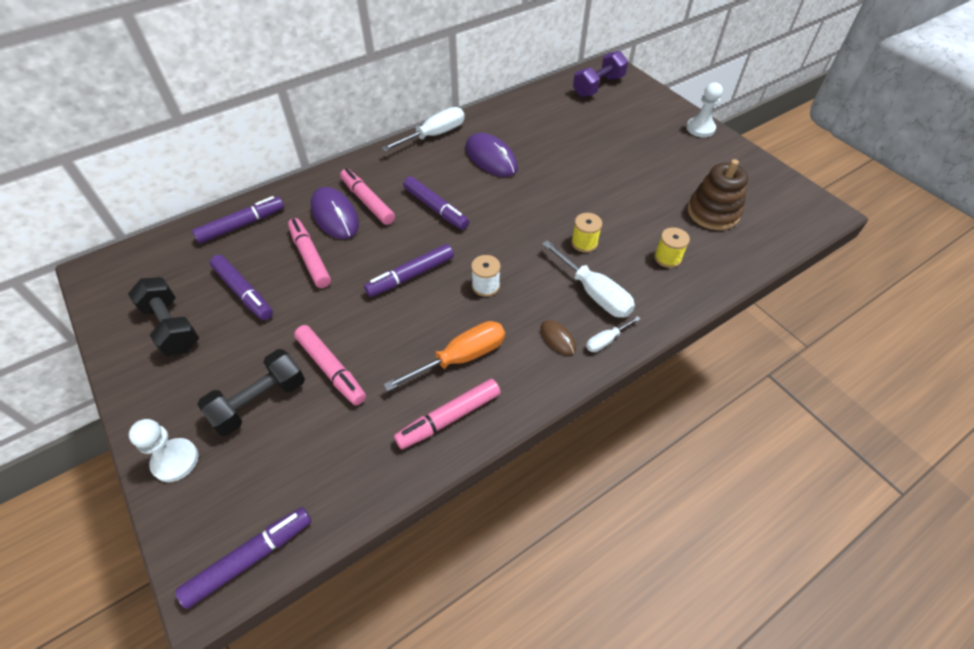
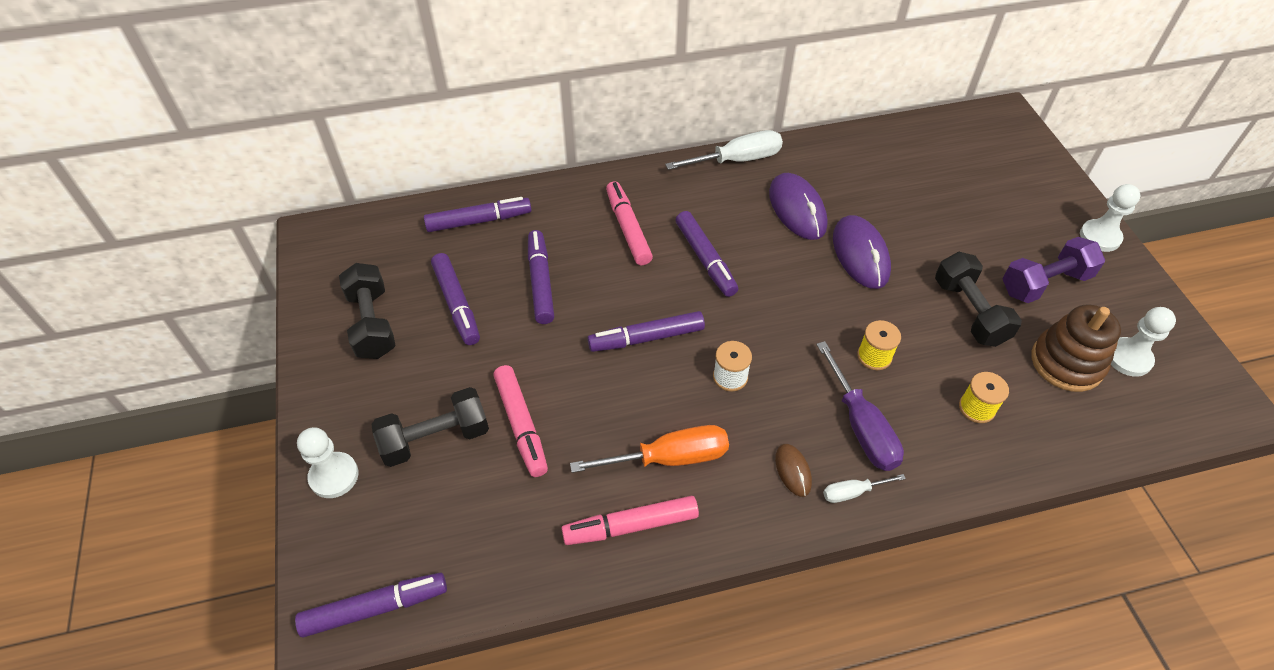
camera: 20 degrees right, 0 degrees up
(310, 257) = (540, 282): pink marker -> purple marker
(335, 216) = (584, 237): purple mouse -> purple mouse (860, 254)
(594, 293) = (861, 426): white screwdriver -> purple screwdriver
(598, 86) = (978, 140): purple dumbbell -> purple dumbbell (1044, 283)
(637, 196) = (969, 312): none -> black dumbbell
(750, 199) = (1128, 358): none -> white pawn

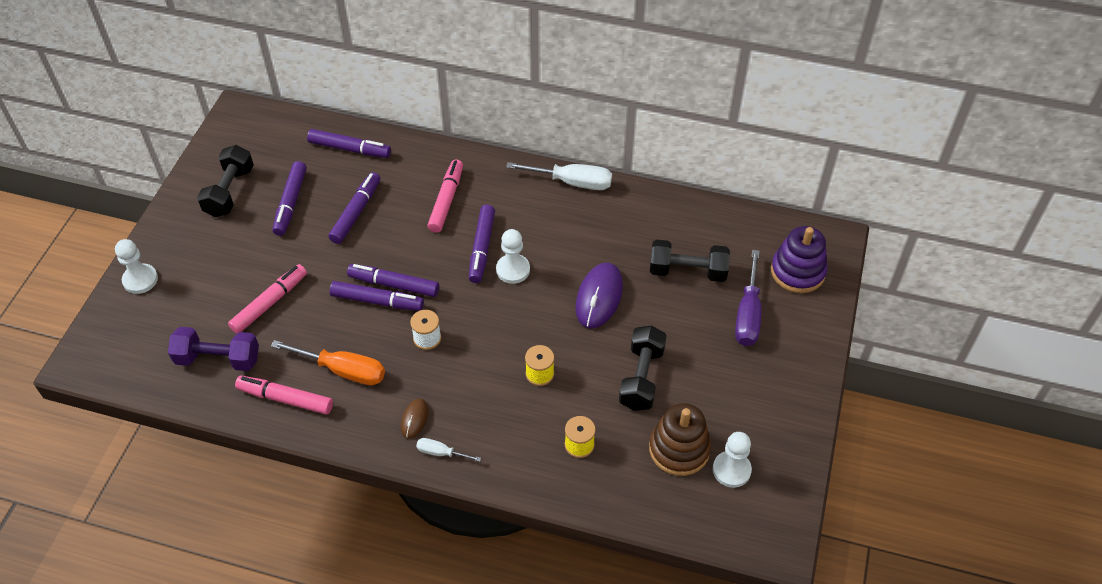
camera: 30 degrees right, 0 degrees up
(375, 608) = (109, 368): purple marker -> purple marker (377, 301)
(435, 438) = (213, 286): black dumbbell -> black dumbbell (687, 271)
(521, 425) = (270, 303): pink marker -> pink marker turned 150 degrees counterclockwise
(797, 209) = (583, 241): purple mouse -> none
(861, 426) = (486, 415): purple screwdriver -> purple screwdriver (748, 314)
(1005, 154) = (797, 272): none -> purple stacking toy
(1044, 283) = (723, 385): purple dumbbell -> purple dumbbell (218, 359)
(1100, 237) = (807, 373): white pawn -> white pawn (513, 270)

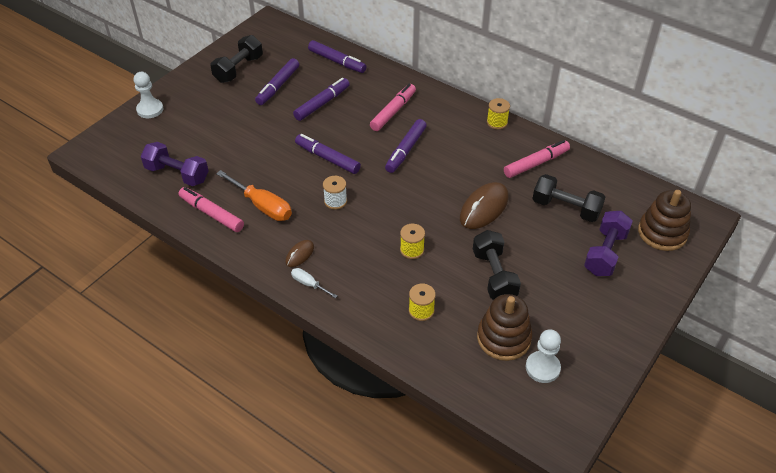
camera: 20 degrees right, 5 degrees down
(270, 303) = (231, 147): pink marker -> pink marker (536, 163)
(377, 301) = (310, 166): purple marker -> none
(513, 270) = (423, 171): white pawn -> none
(572, 182) = (497, 122): white screwdriver -> yellow spool
(599, 297) = (484, 208): purple mouse -> brown mouse
(641, 377) = (494, 275): black dumbbell -> black dumbbell turned 45 degrees counterclockwise
(748, 314) = (605, 253): purple screwdriver -> purple dumbbell
(797, 272) = (662, 233): purple stacking toy -> brown stacking toy

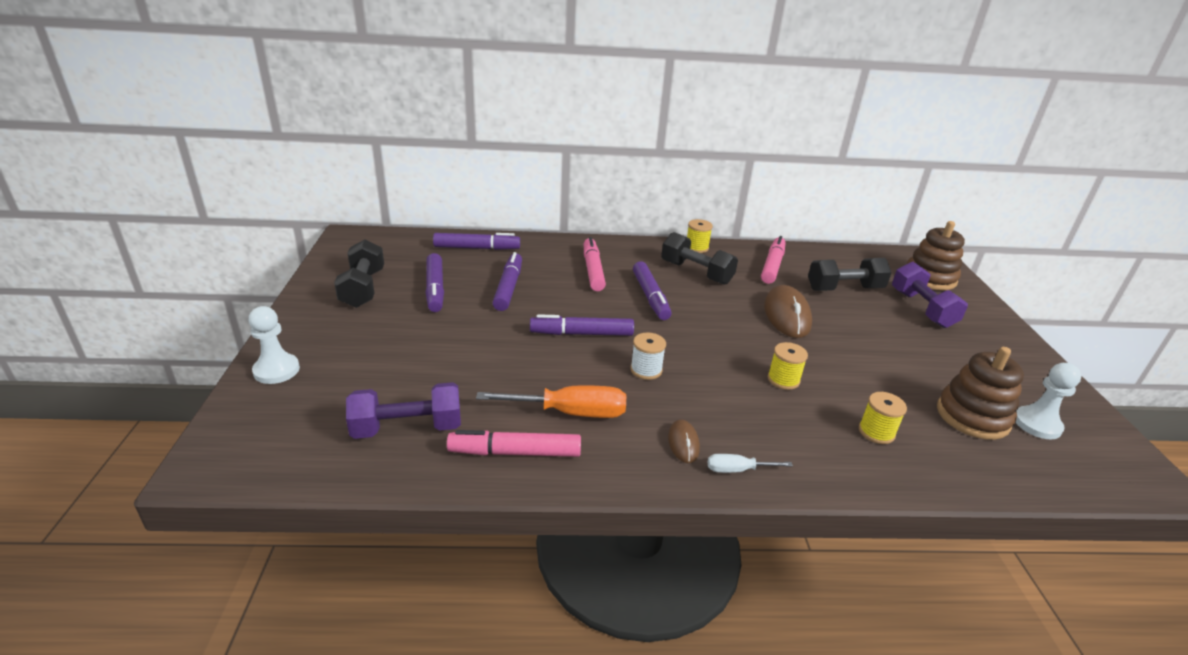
camera: 40 degrees left, 15 degrees down
(494, 275) = (880, 366): black dumbbell -> black dumbbell (696, 273)

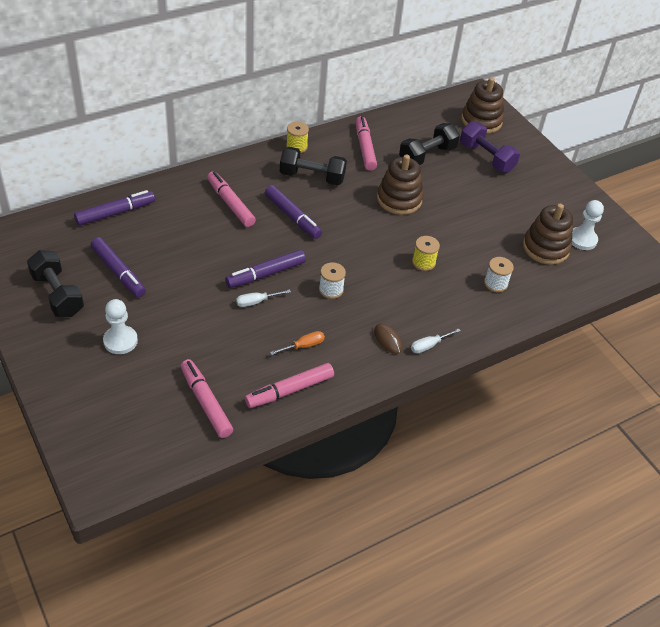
camera: 30 degrees left, 15 degrees up
(276, 370) = (67, 397): white pawn -> white pawn (120, 341)
(407, 428) = (206, 402): purple dumbbell -> pink marker
(508, 287) = (177, 248): purple marker -> none
(550, 354) = (256, 302): none -> white screwdriver
(570, 412) = (303, 346): orange screwdriver -> orange screwdriver, size x0.53
(786, 315) = (399, 199): brown mouse -> brown stacking toy
(876, 432) = (495, 283): yellow spool -> white spool

